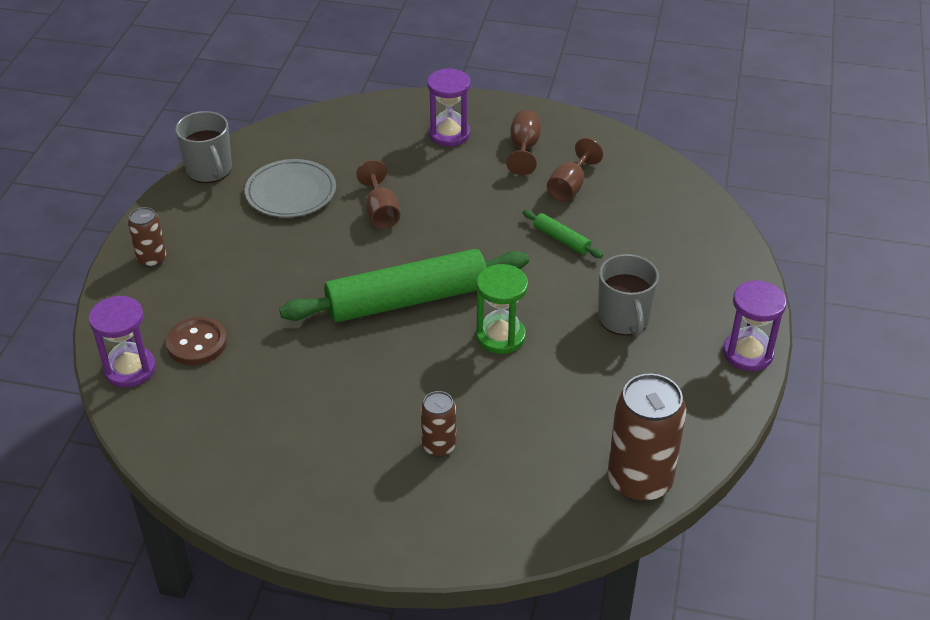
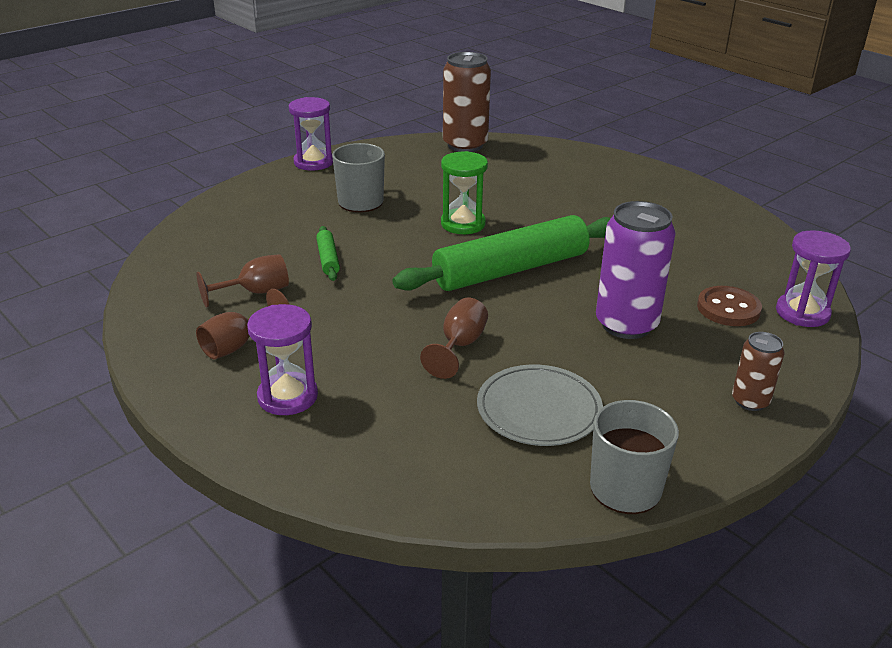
camera: 145 degrees left, 10 degrees down
(273, 286) = (626, 324): none -> purple can
(407, 300) = (511, 269): green rolling pin -> green rolling pin turned 45 degrees counterclockwise
(439, 446) = (572, 192): brown can -> none

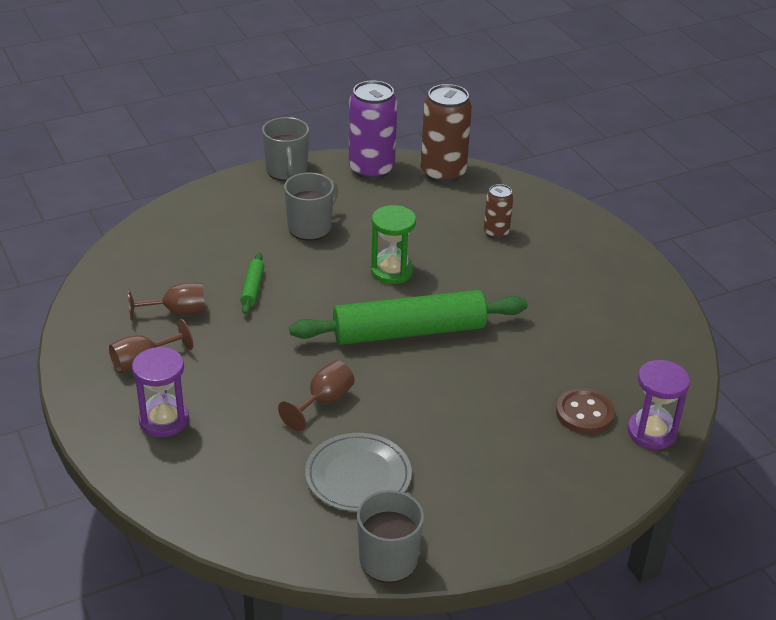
camera: 15 degrees right, 5 degrees up
(313, 162) = (286, 171): purple hourglass -> grey mug
(626, 324) = (480, 410): purple can -> purple can (371, 169)
(750, 401) = (542, 508): brown can -> brown can (496, 232)

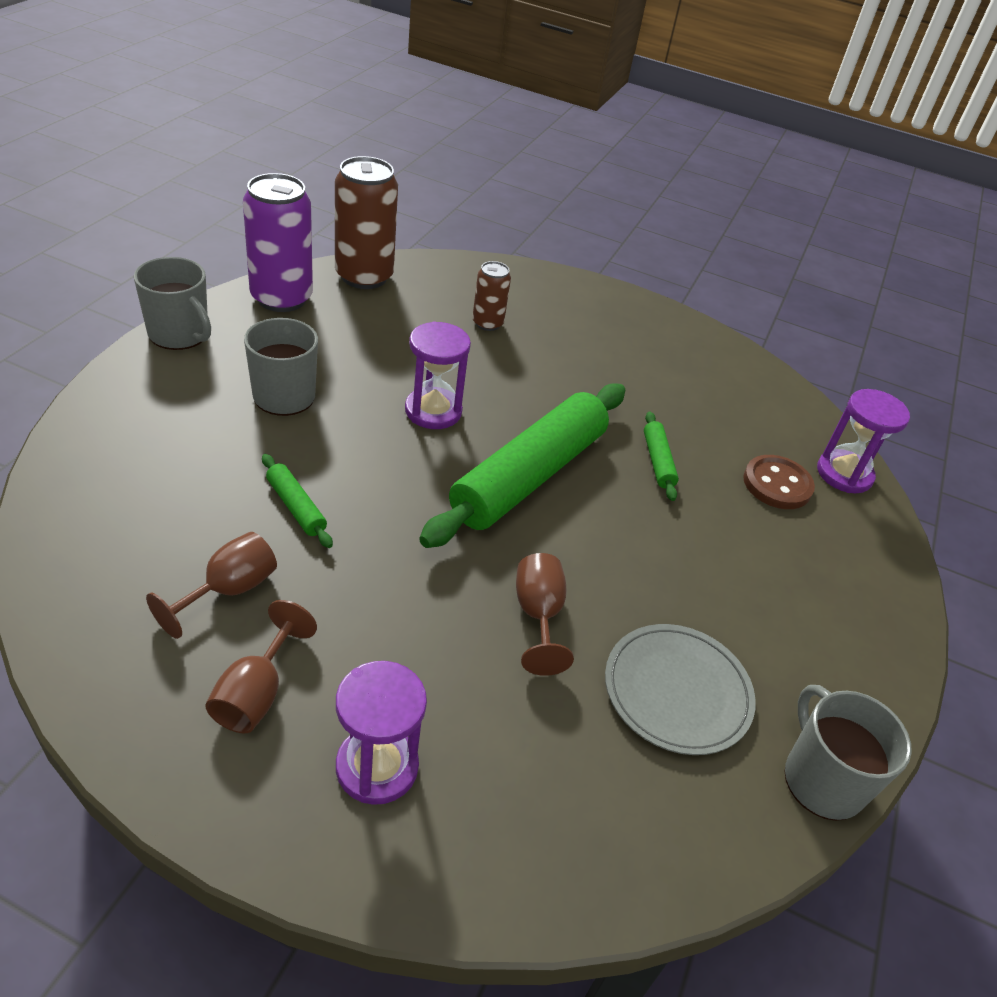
camera: 45 degrees left, 5 degrees up
(392, 271) = (433, 411): green hourglass -> purple hourglass
(510, 362) = (657, 461): none -> green rolling pin

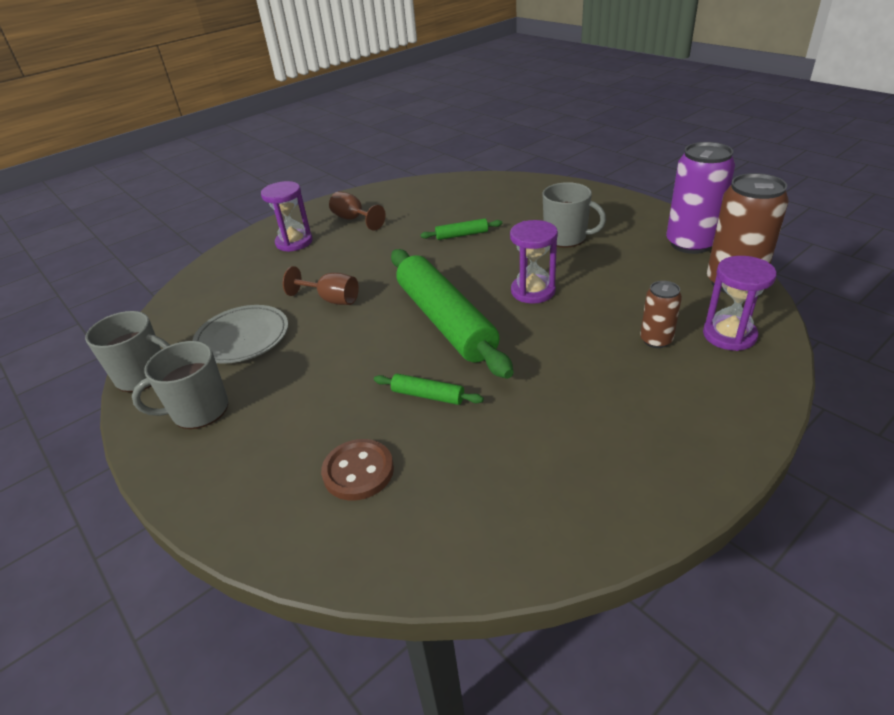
camera: 125 degrees right, 5 degrees down
(179, 334) = (640, 208): grey mug -> grey mug (199, 410)
(228, 590) = (415, 216): brown goblet -> none
(844, 474) = (338, 544): purple hourglass -> purple hourglass (729, 335)

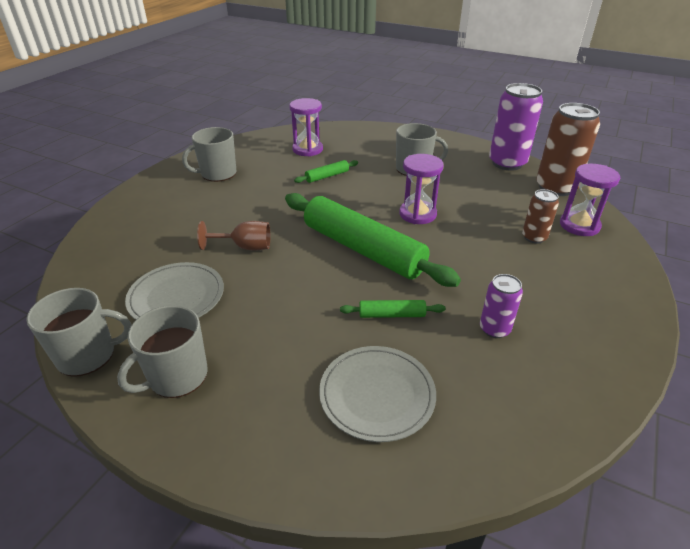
camera: 25 degrees left, 0 degrees up
(294, 242) = (171, 201): purple hourglass -> purple hourglass (307, 149)
(353, 219) = (217, 174): brown goblet -> grey mug
(358, 471) = (377, 394): brown button -> grey plate
(528, 435) = (494, 329): none -> purple can

